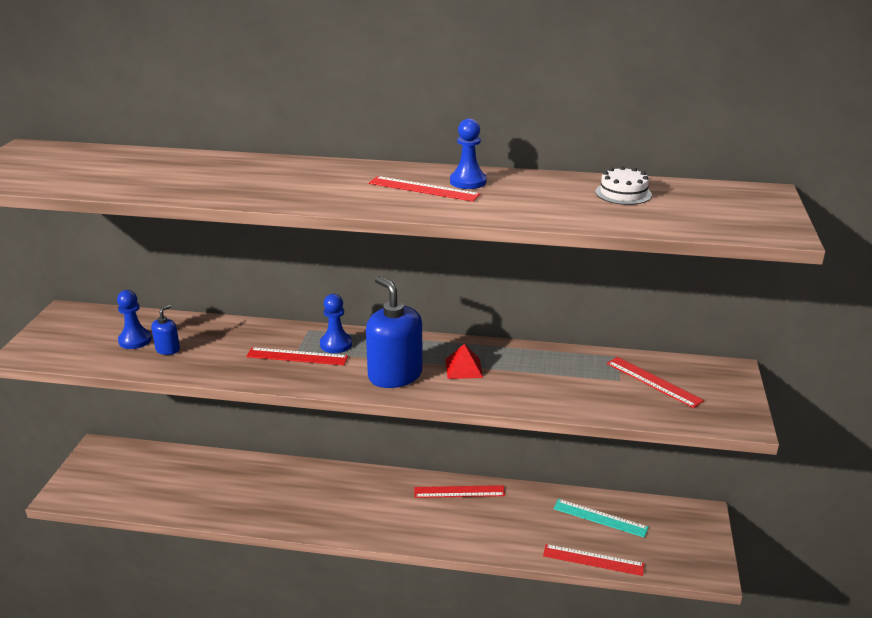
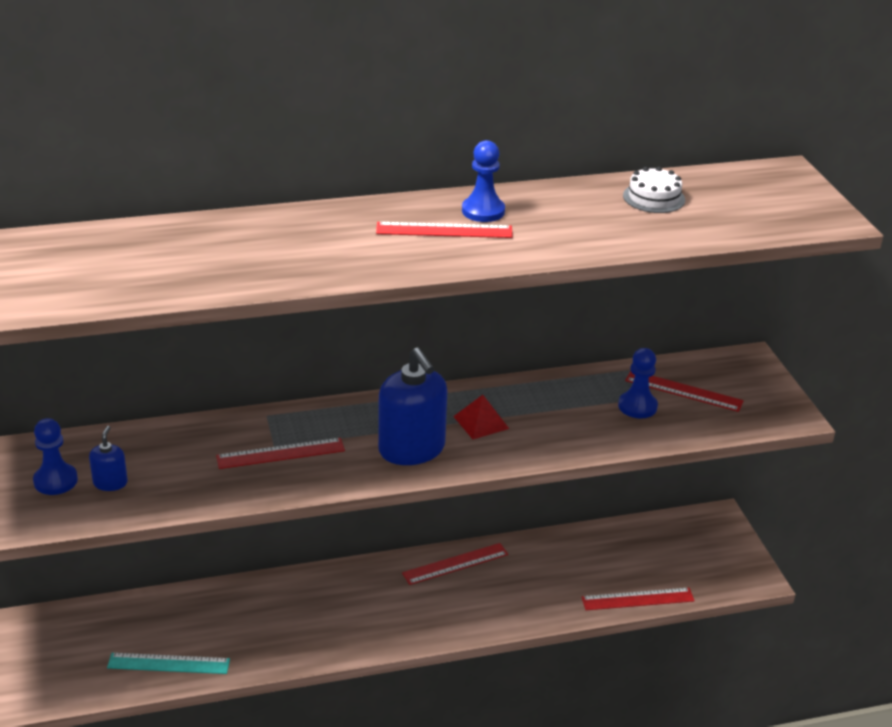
camera: 25 degrees left, 5 degrees up
(336, 344) = (315, 427): blue pawn -> blue pawn (637, 406)
(395, 375) = (412, 449): blue soap dispenser -> blue soap dispenser turned 150 degrees counterclockwise
(600, 518) = (620, 551): turquoise ruler -> turquoise ruler (168, 663)

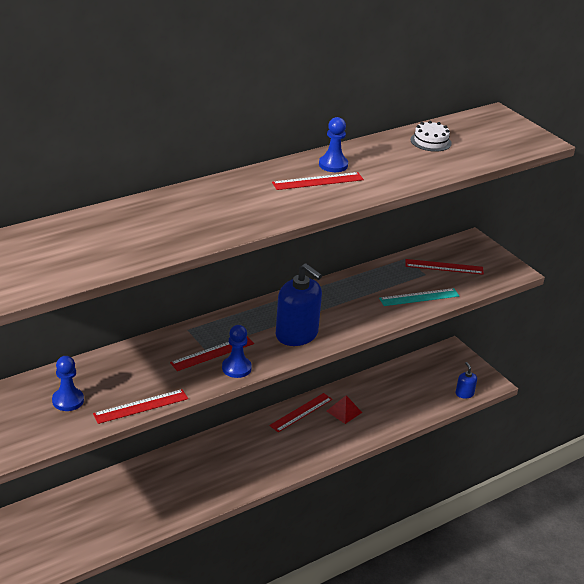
camera: 20 degrees left, 0 degrees up
(110, 483) = (107, 394): blue soap dispenser -> blue soap dispenser (464, 393)
(168, 663) = (141, 519): turquoise ruler -> turquoise ruler (419, 297)
(481, 422) = (331, 309): red pyramid -> red pyramid (344, 411)
(637, 406) = (421, 281): blue pawn -> blue pawn (236, 368)
(637, 599) = (426, 411): red ruler -> red ruler (141, 406)

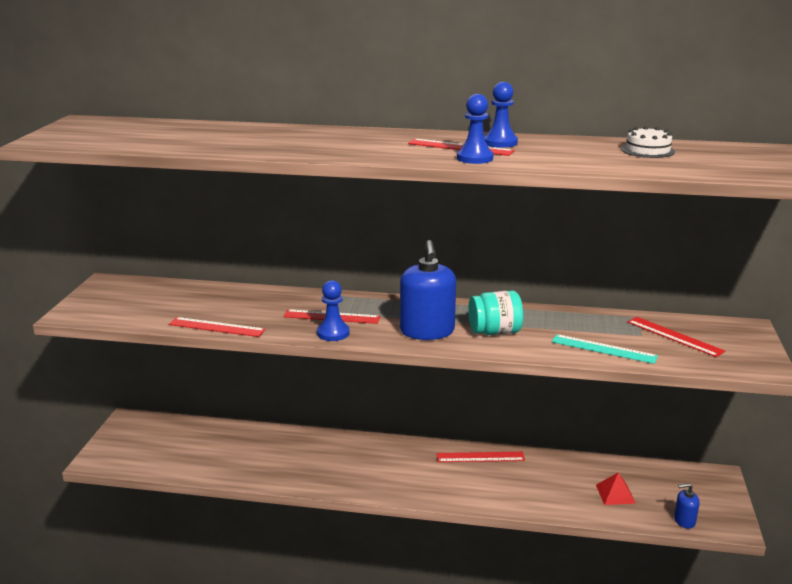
camera: 45 degrees right, 10 degrees down
(68, 400) = (175, 304): blue pawn -> blue pawn (475, 158)
(339, 313) = (494, 332): none -> turquoise jar
(344, 411) = (524, 475): red pyramid -> red pyramid (615, 494)
(464, 393) = (684, 521): blue soap dispenser -> blue soap dispenser turned 120 degrees counterclockwise

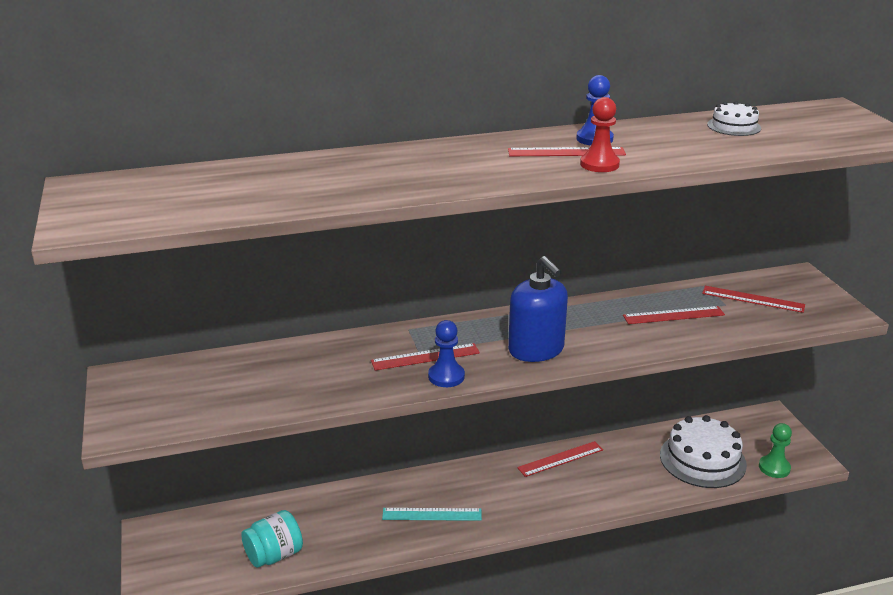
camera: 25 degrees left, 5 degrees up
(216, 327) = (314, 402): red ruler -> red ruler (673, 315)
(475, 158) = (599, 164): blue pawn -> red pawn
(494, 332) = (598, 334): turquoise jar -> turquoise jar (274, 555)
(603, 349) = (708, 328): turquoise ruler -> turquoise ruler (432, 514)
(615, 494) = (702, 459): red pyramid -> white cake
(684, 521) = (774, 468): blue soap dispenser -> green pawn

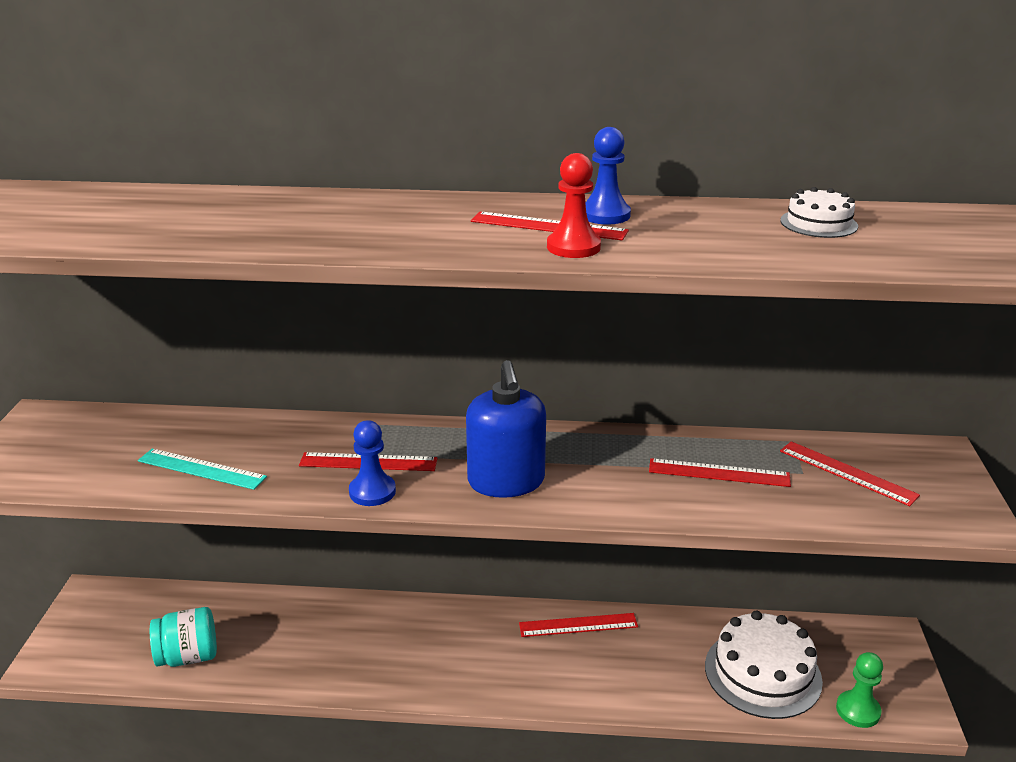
camera: 20 degrees right, 0 degrees up
(432, 514) = (385, 655): turquoise ruler -> turquoise ruler (201, 469)

